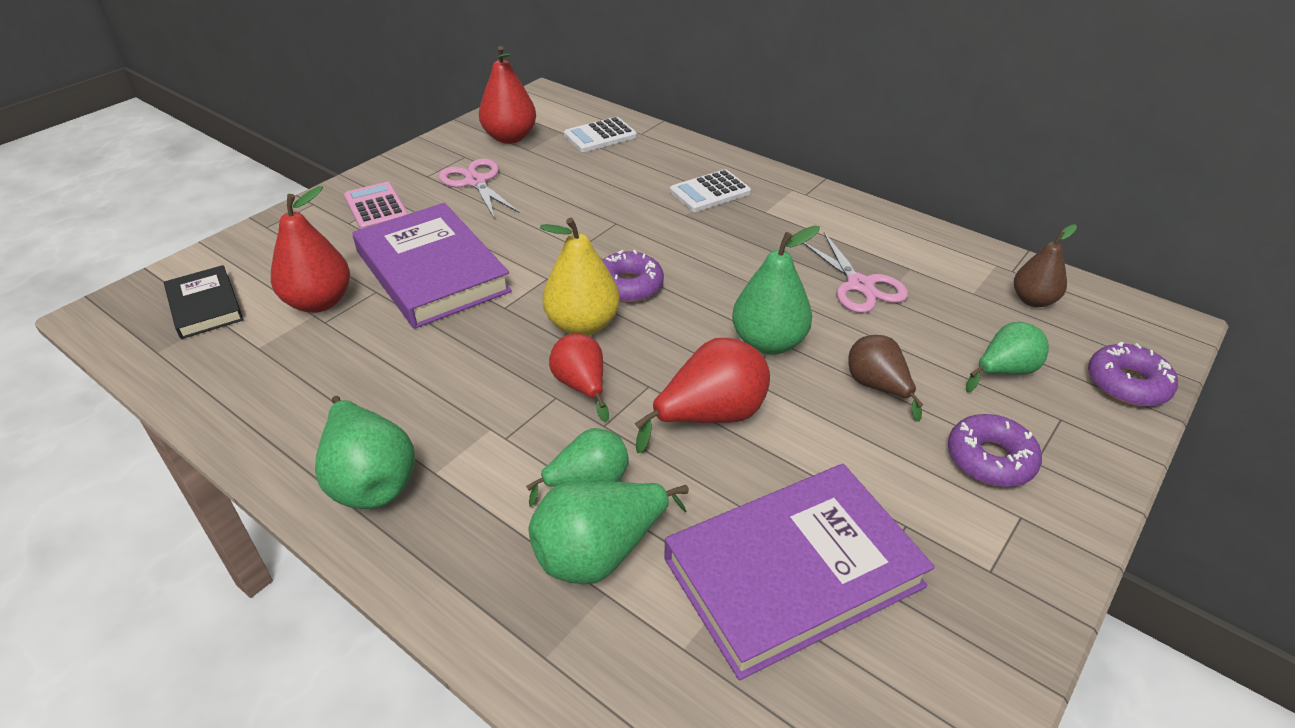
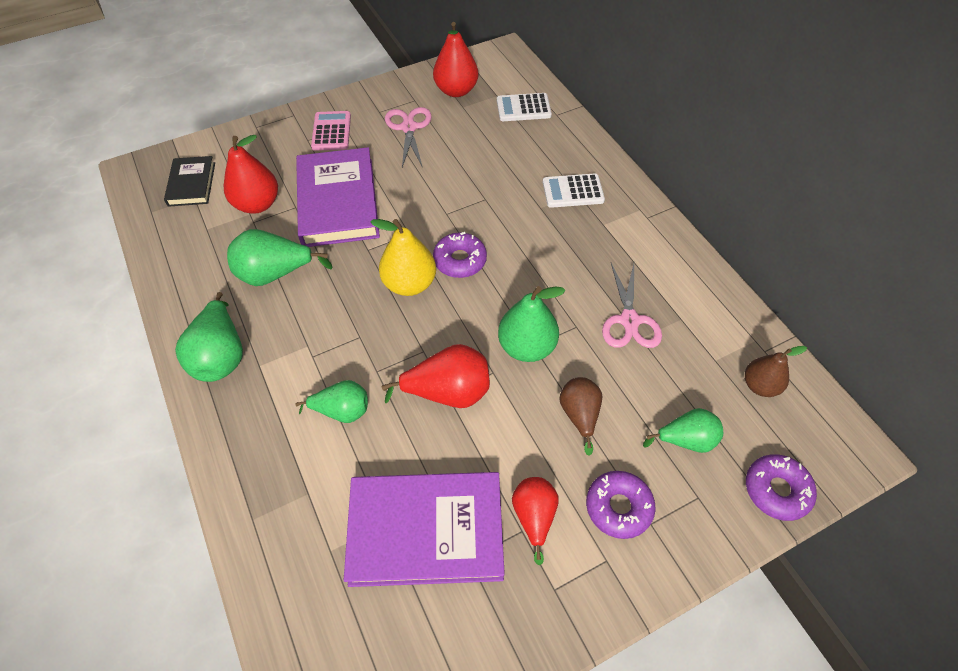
camera: 25 degrees right, 15 degrees up
(581, 386) = (380, 334): red pear -> red pear (534, 516)
(600, 553) = (320, 464): green pear -> green pear (275, 274)

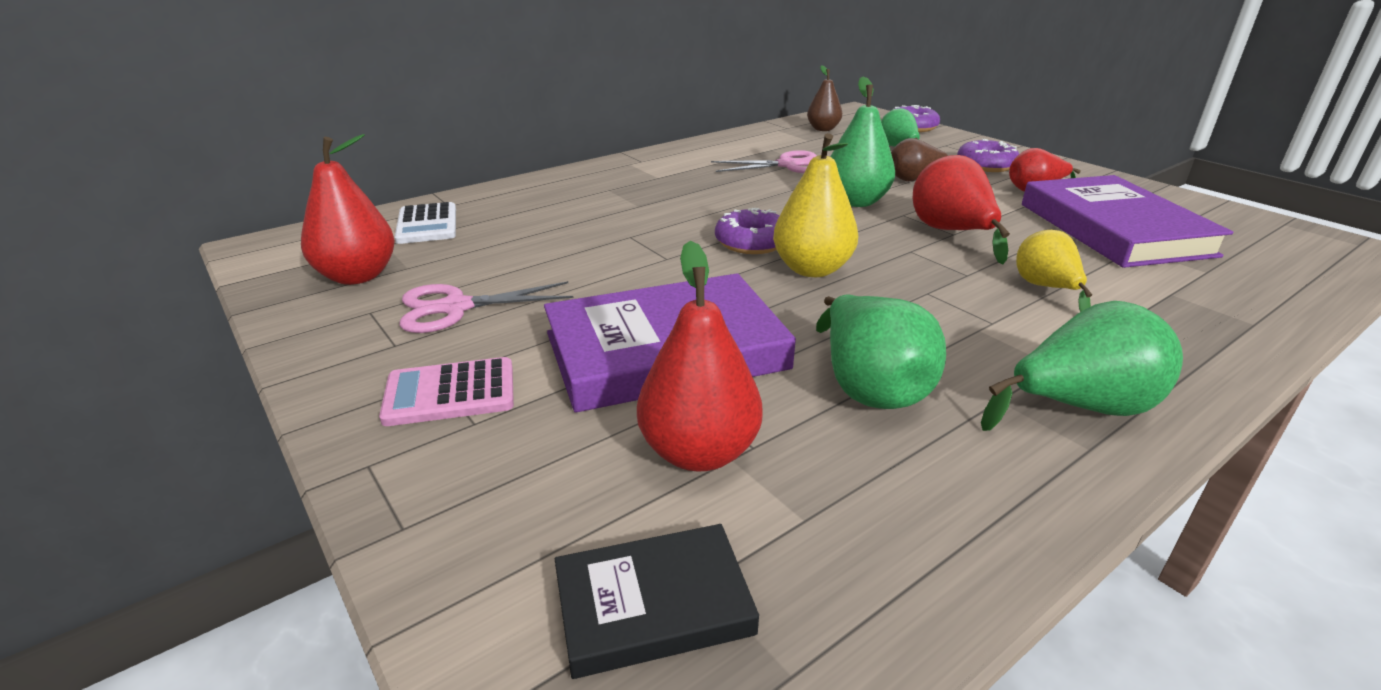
camera: 100 degrees left, 25 degrees down
(342, 411) = (1045, 288): green pear -> yellow pear
(573, 191) = (606, 191): white calculator -> none

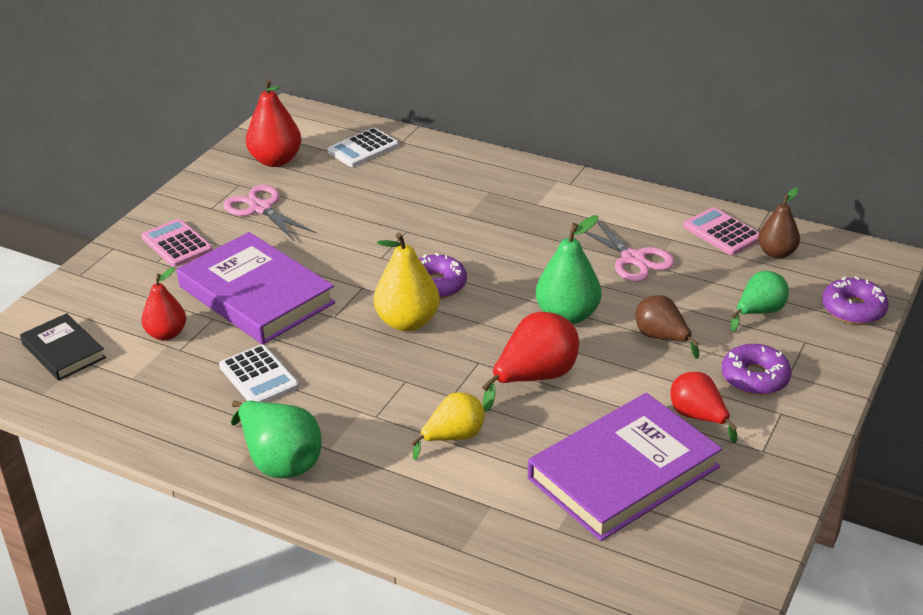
camera: 65 degrees right, 5 degrees up
(699, 452) = (166, 334): red pear -> red pear, size x0.66
(779, 136) = (721, 232): none -> pink calculator
(869, 387) = (258, 377): green pear -> white calculator

